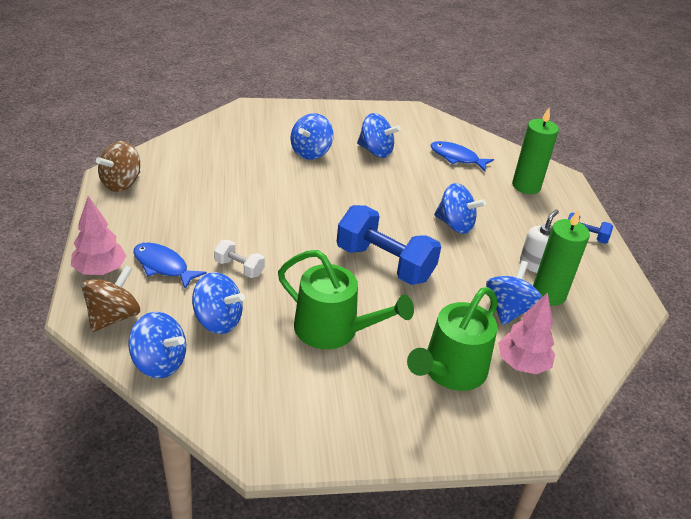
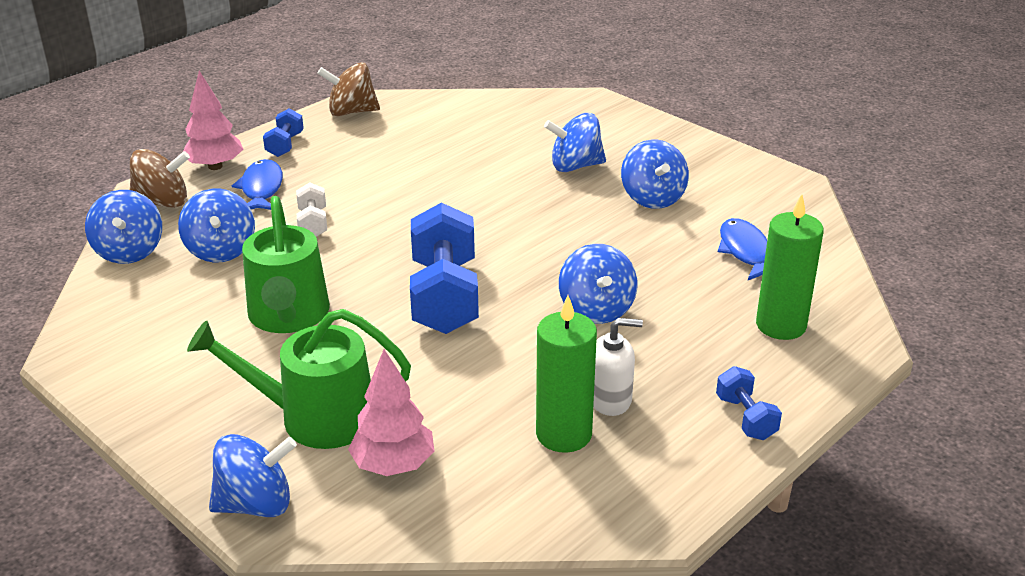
camera: 55 degrees right, 5 degrees down
(120, 229) = (285, 145): none -> blue dumbbell
(508, 309) = (485, 415): blue spinning top -> blue spinning top (256, 504)

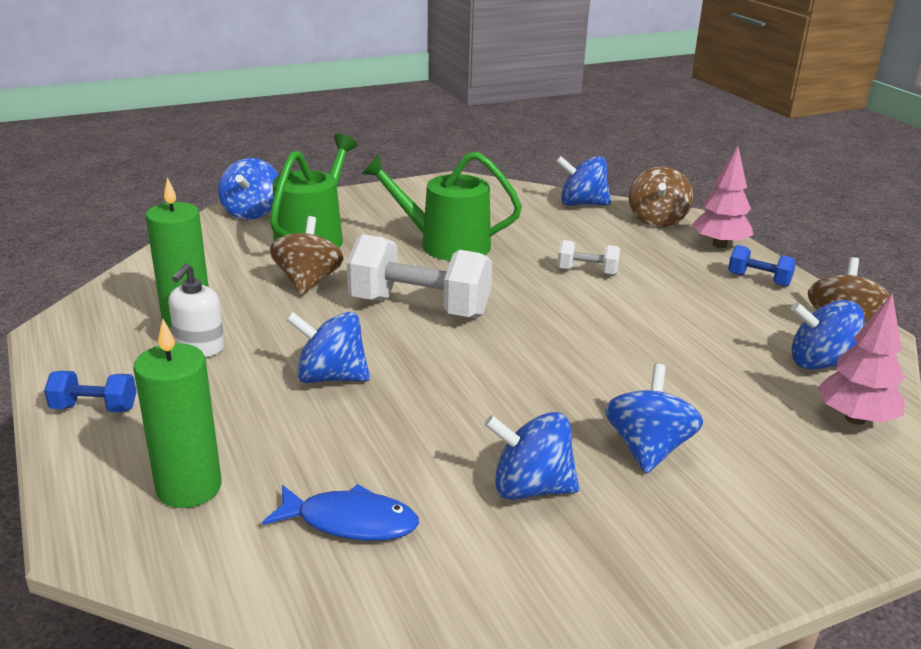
camera: 110 degrees right, 5 degrees down
(221, 250) = (563, 232): blue spinning top -> blue spinning top (820, 363)
(261, 188) = (666, 259): blue fish -> none
(393, 465) = (235, 253): pink tree -> pink tree (855, 418)
(433, 381) = (308, 282): none -> brown spinning top
(444, 296) = (419, 307): blue dumbbell -> white dumbbell

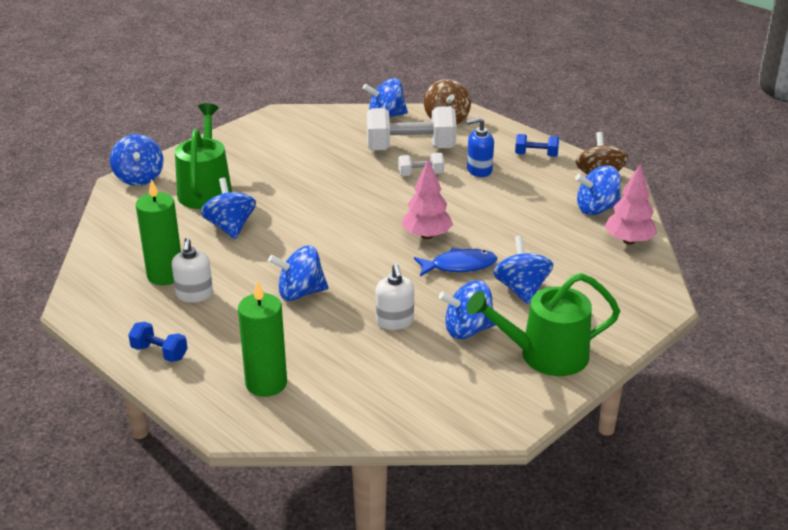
camera: 20 degrees left, 5 degrees up
(94, 408) = (159, 352): blue dumbbell -> blue dumbbell turned 45 degrees clockwise
(308, 282) = (230, 227): brown spinning top -> blue spinning top
(350, 522) = (377, 376): blue fish -> blue fish (459, 266)
(419, 307) = (324, 229): white dumbbell -> white dumbbell (410, 149)
(430, 447) = (395, 321): none -> white soap dispenser
(446, 244) = (309, 174): green watering can -> green watering can (545, 355)
(669, 282) = (479, 170): none -> blue soap dispenser
(719, 245) = (498, 132): pink tree -> pink tree (426, 236)

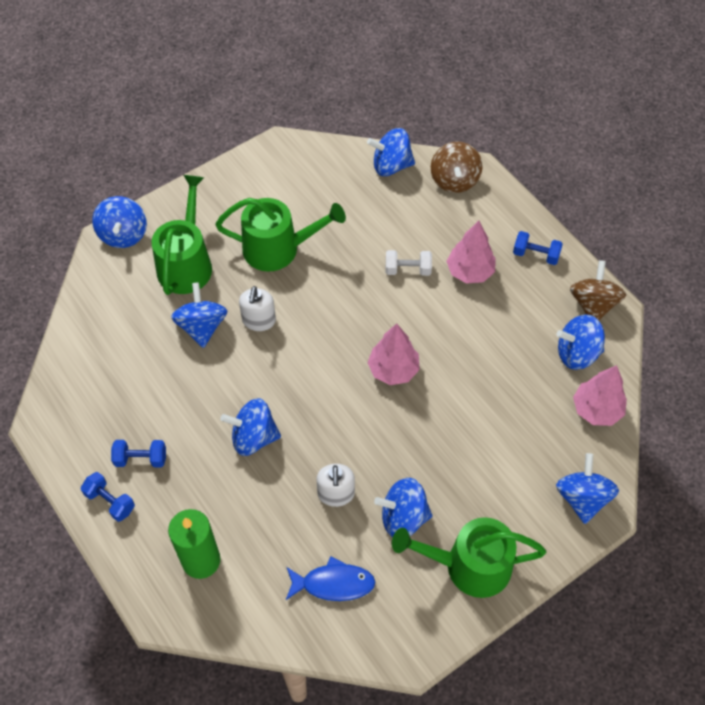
camera: 10 degrees right, 25 degrees up
(165, 275) = (130, 390): green candle -> none
(186, 319) = (141, 459): none -> blue dumbbell
(194, 295) = (153, 424): white soap dispenser -> white soap dispenser (259, 321)
(293, 173) = (278, 249): none -> green watering can
(410, 149) = (406, 225): white dumbbell -> none
(459, 266) = (416, 421): blue fish -> blue fish (333, 583)
(479, 170) = (470, 271): blue soap dispenser -> pink tree
(521, 289) = (469, 467): blue spinning top -> blue spinning top (582, 498)

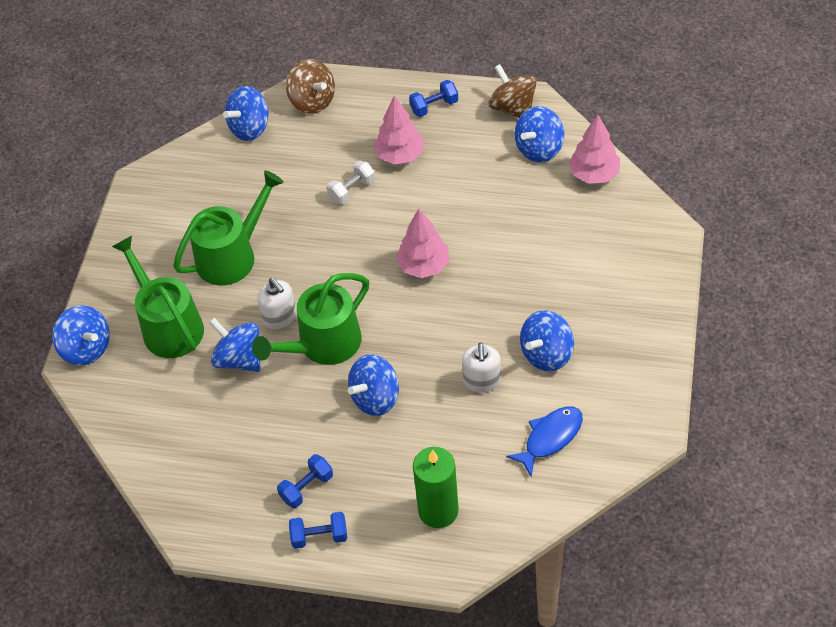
camera: 40 degrees left, 5 degrees down
(336, 494) = (482, 381): white soap dispenser -> white soap dispenser turned 45 degrees clockwise
(469, 566) = (626, 344): green watering can -> green watering can (323, 344)
(582, 498) = (649, 237): blue spinning top -> none

